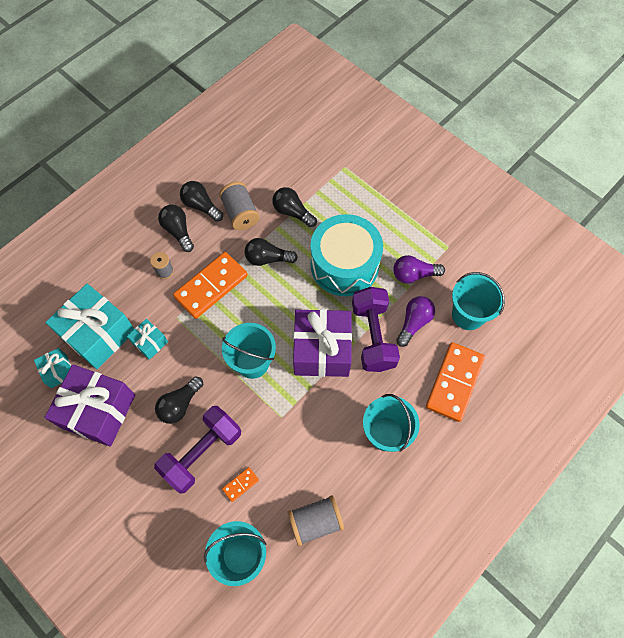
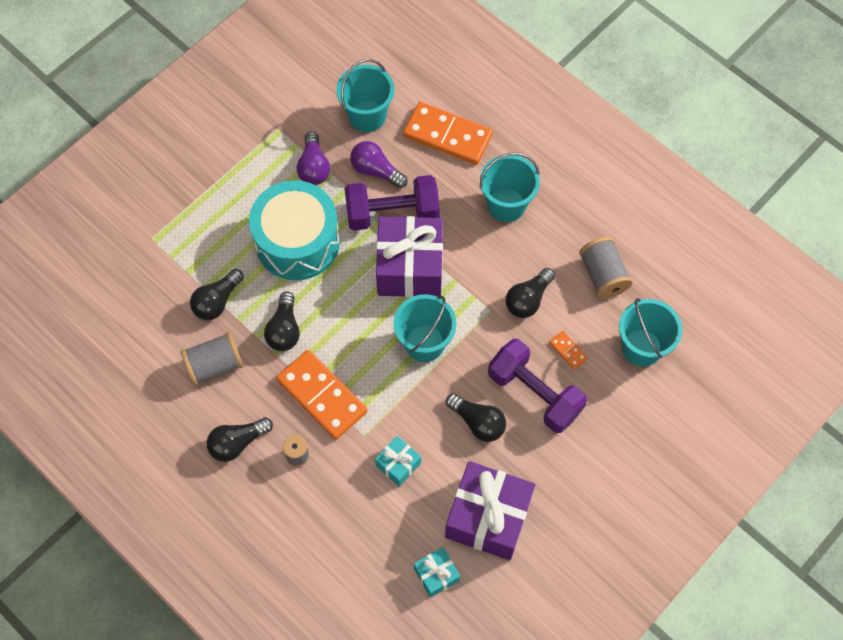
camera: 90 degrees left, 0 degrees up
(98, 334) = (386, 530): turquoise gift -> none
(201, 206) = (199, 416): black light bulb -> black light bulb (528, 299)

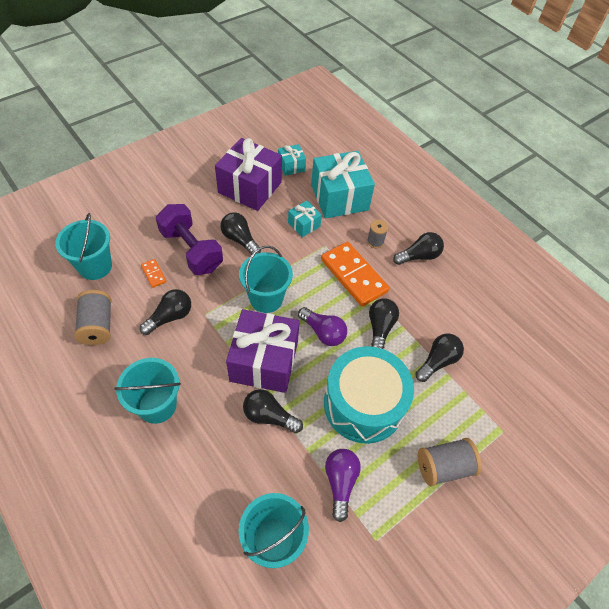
camera: 175 degrees left, 10 degrees down
(214, 365) = (438, 311): grey spool -> grey spool (443, 466)
(355, 525) = (339, 197): none -> turquoise gift
(376, 171) = (276, 466): purple light bulb -> purple light bulb (323, 332)
(392, 213) = (269, 416): purple dumbbell -> black light bulb
(447, 136) = (191, 496): orange domino -> none

